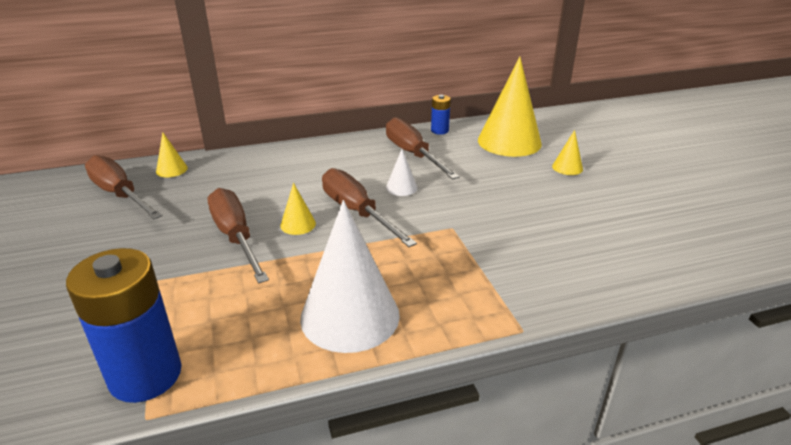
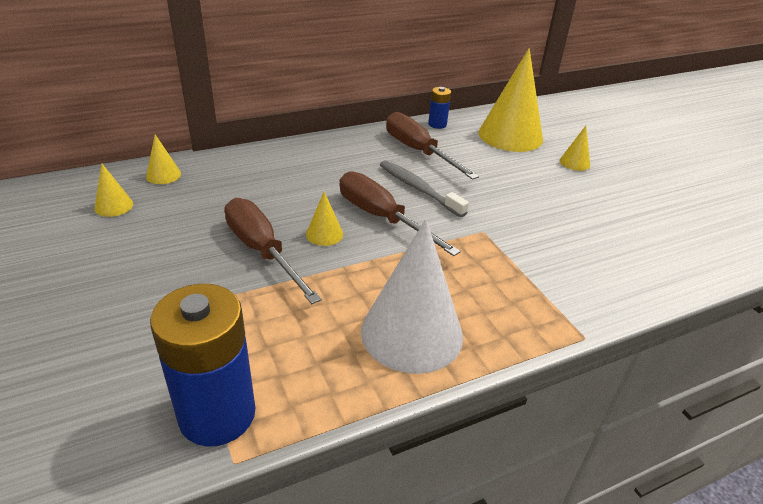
camera: 10 degrees left, 5 degrees up
(120, 194) = (114, 206): brown screwdriver -> yellow cone
(401, 187) = (418, 189): white cone -> grey toothbrush

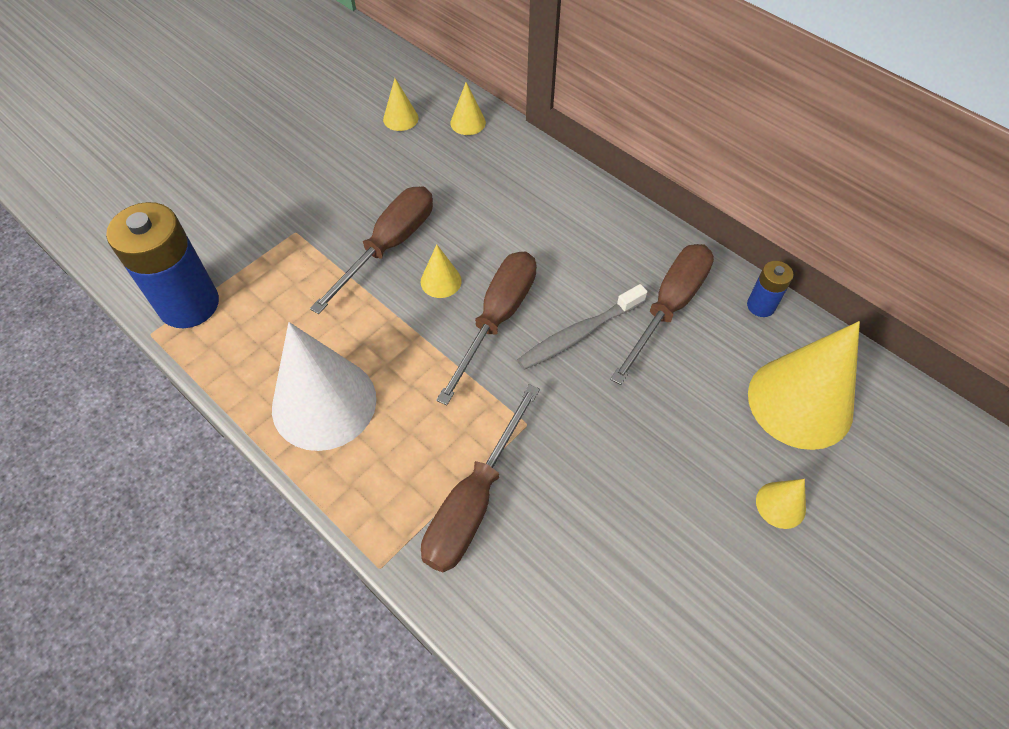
camera: 70 degrees right, 20 degrees up
(418, 189) = (579, 334): grey toothbrush -> grey toothbrush turned 150 degrees counterclockwise
(540, 273) = (473, 502): none -> brown screwdriver

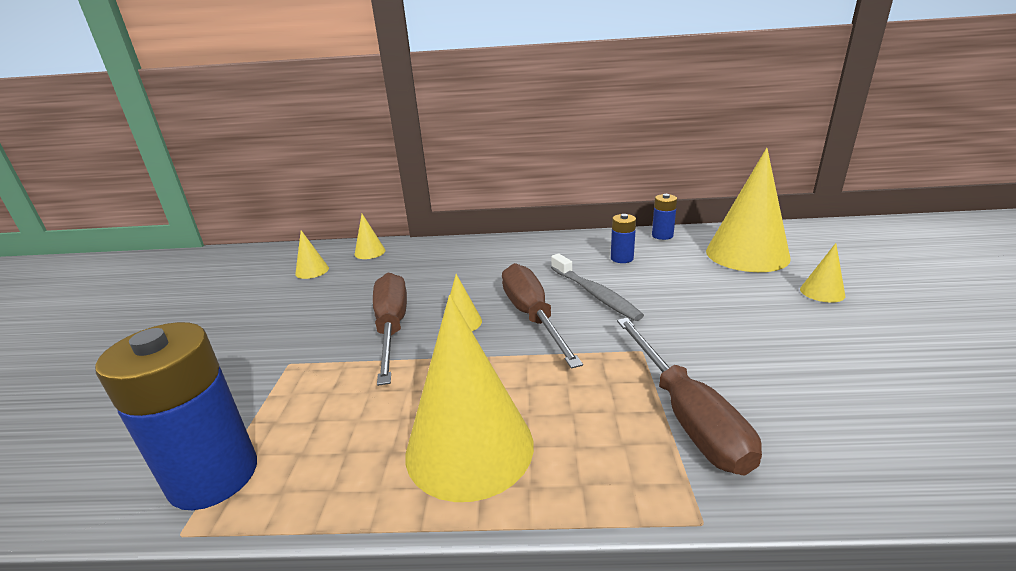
camera: 40 degrees left, 30 degrees down
(324, 403) = (469, 447): white cone -> yellow cone
(579, 334) = (595, 294): grey toothbrush -> grey toothbrush turned 45 degrees counterclockwise
(669, 307) = (622, 258): brown screwdriver -> blue battery

